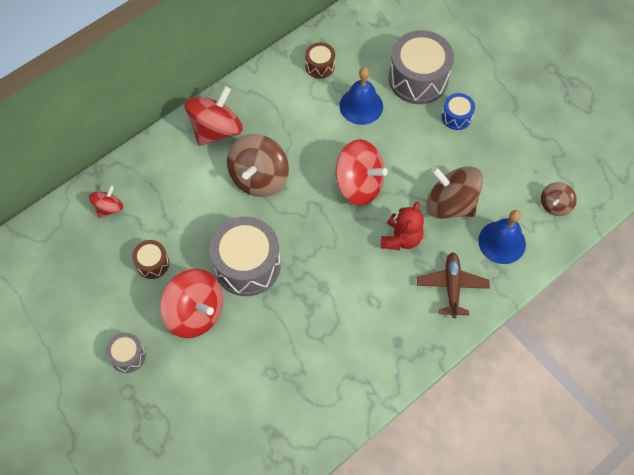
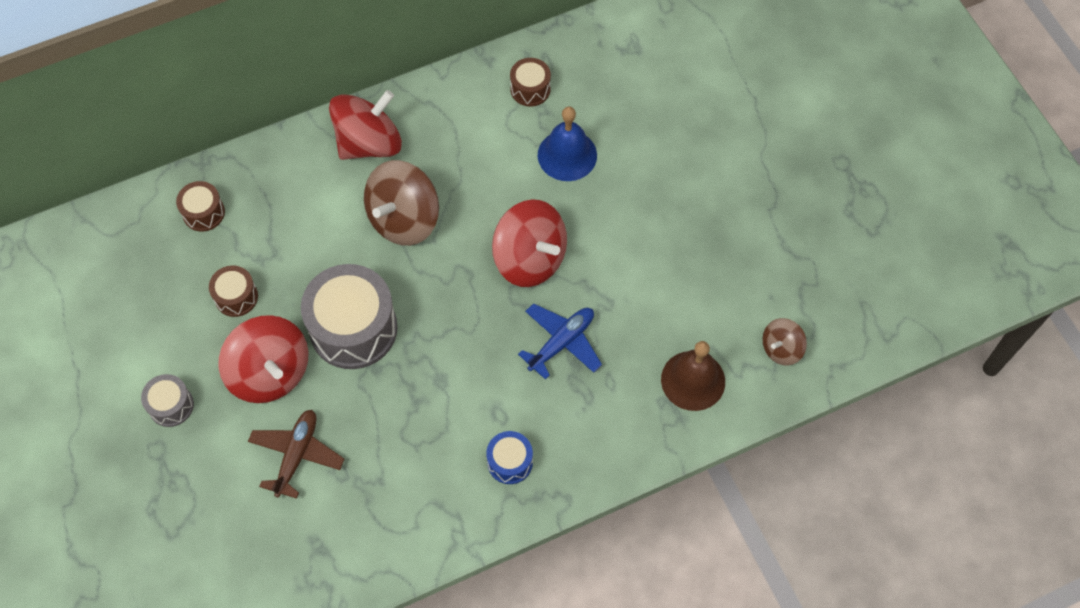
camera: 15 degrees right, 0 degrees up
(109, 208) = (203, 213): red spinning top -> brown drum
(401, 238) = (561, 342): red teddy bear -> blue plane
(418, 79) = (655, 136): grey drum -> none
(450, 204) = (641, 313): brown spinning top -> none
(452, 286) = (607, 422): brown plane -> brown plane (297, 455)
(456, 117) = (689, 199): blue drum -> blue drum (510, 462)
(502, 242) = (693, 380): blue bell -> brown bell

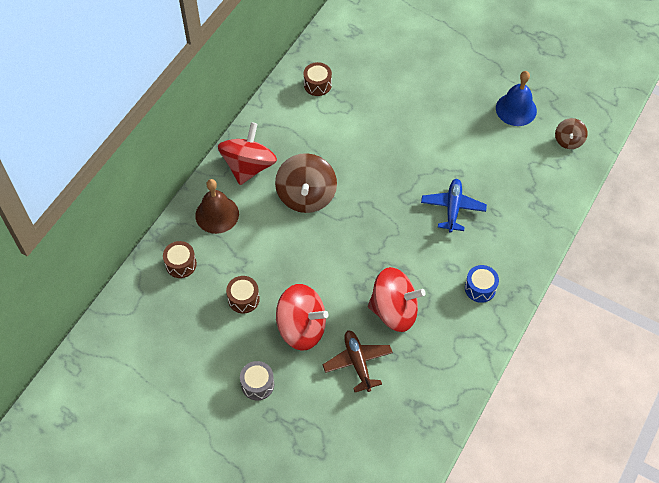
camera: 35 degrees left, 5 degrees down
(353, 328) = (329, 273): grey drum -> none
(530, 259) = (396, 174): red spinning top -> red spinning top (394, 310)
(567, 155) = (369, 108): blue bell -> blue bell (516, 109)
(693, 380) = (538, 184): brown bell -> brown bell (217, 214)

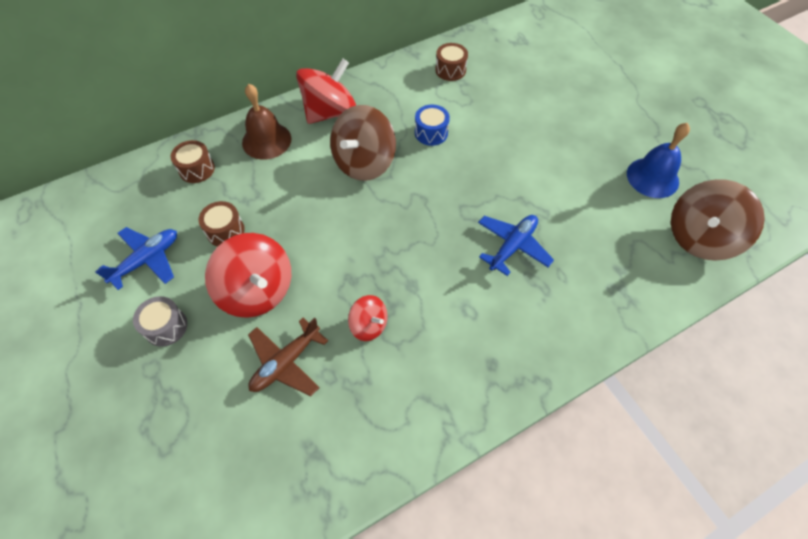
camera: 30 degrees right, 0 degrees up
(203, 349) = (147, 260): none -> blue plane
(357, 362) = (286, 362): brown plane -> brown plane turned 150 degrees counterclockwise
(394, 310) = (369, 325): red spinning top -> red spinning top, size x0.53
(480, 288) = (487, 352): blue drum -> blue drum (431, 133)
(568, 141) = (700, 237): brown spinning top -> brown spinning top, size x1.87

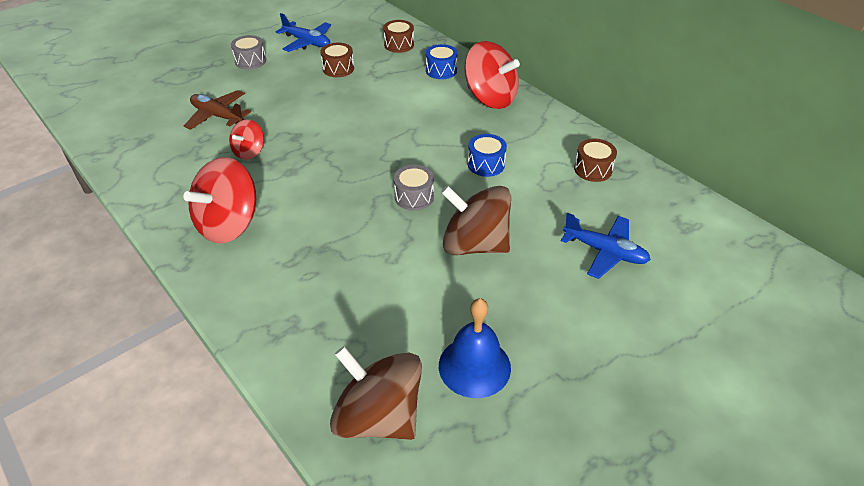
camera: 80 degrees right, 15 degrees down
(257, 290) = (282, 93): red spinning top -> red spinning top (229, 224)
(266, 140) = (441, 70): brown bell -> blue drum
(364, 162) = (431, 126): brown spinning top -> brown spinning top (474, 244)
(467, 188) = (414, 197): none -> grey drum
(512, 246) = (342, 235): blue plane -> blue plane (605, 252)

